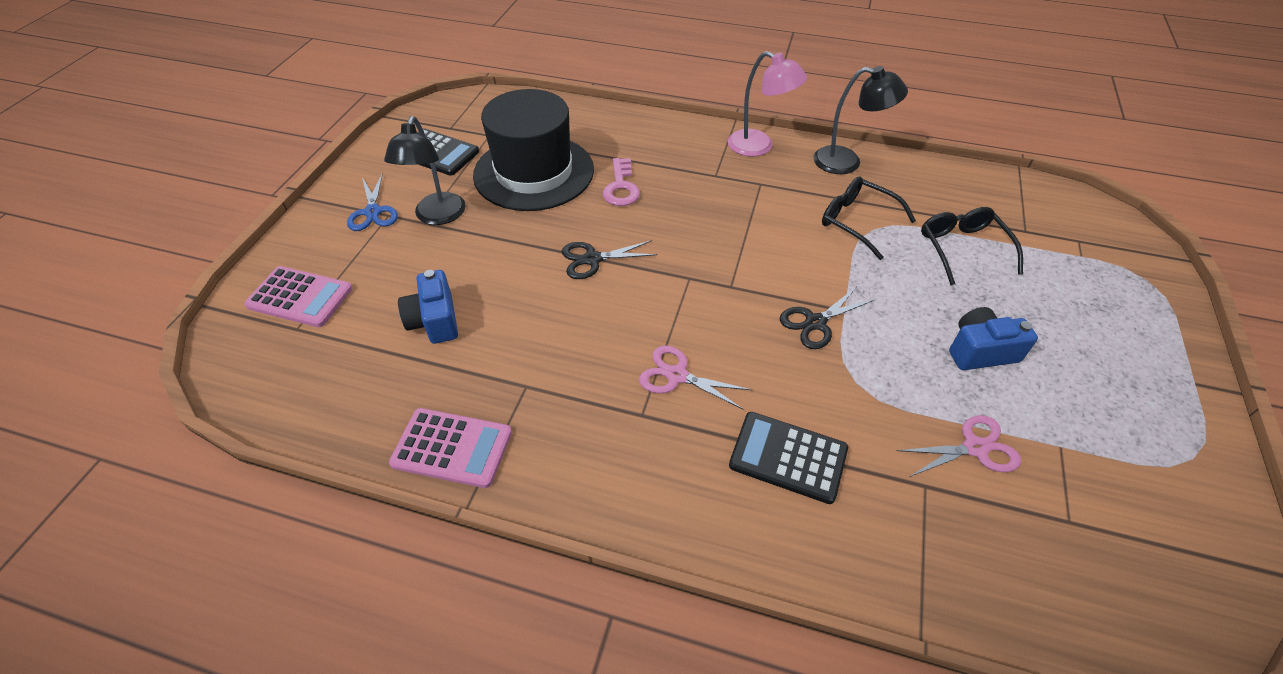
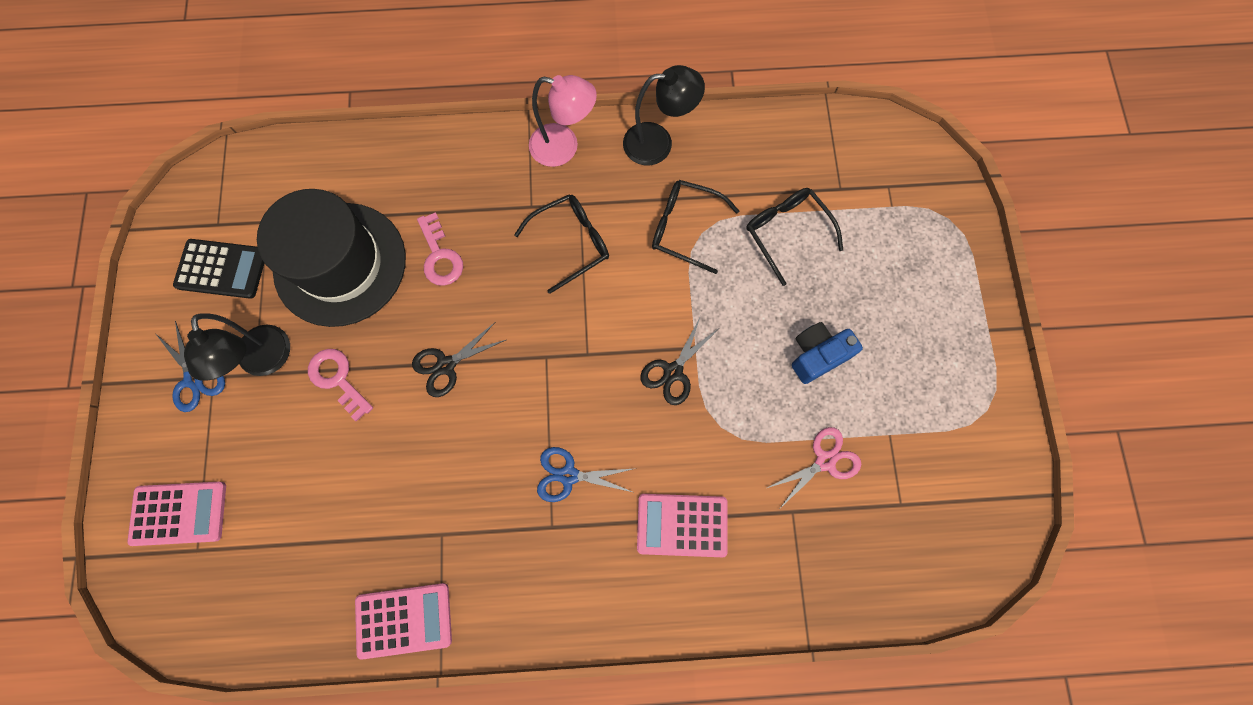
camera: 20 degrees left, 25 degrees up
(434, 320) = (325, 493): blue camera -> none
(491, 243) = (338, 379): none -> pink key
(677, 376) = (569, 475): pink scissors -> blue scissors
(743, 206) = (571, 243): none -> black glasses
(788, 457) = (682, 525): black calculator -> pink calculator

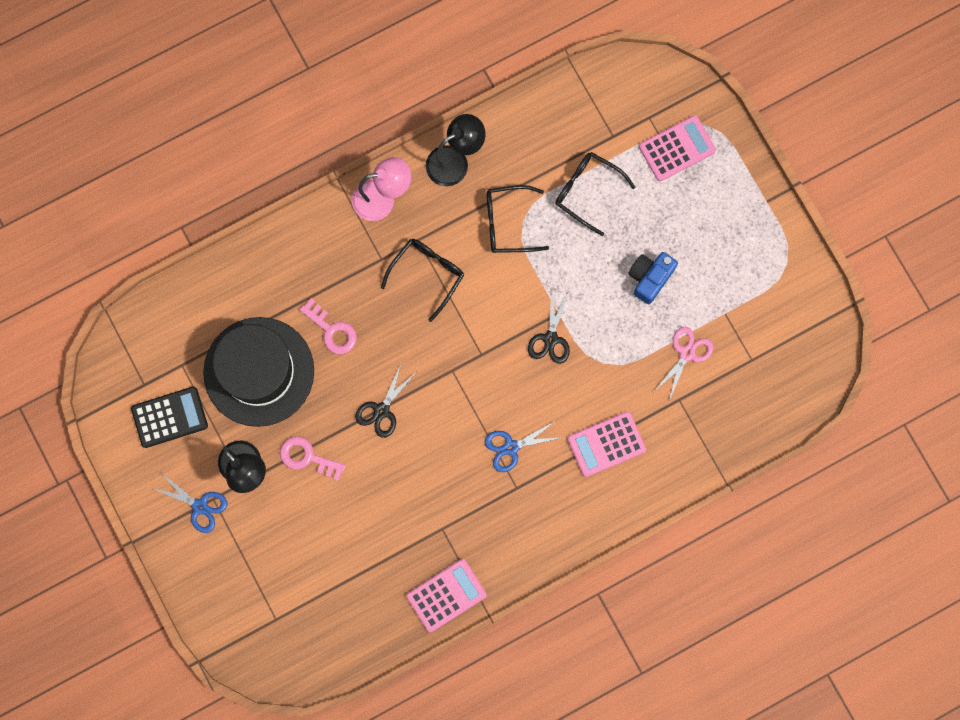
camera: 25 degrees left, 5 degrees up
(179, 513) = (248, 601): pink calculator -> pink calculator (677, 148)

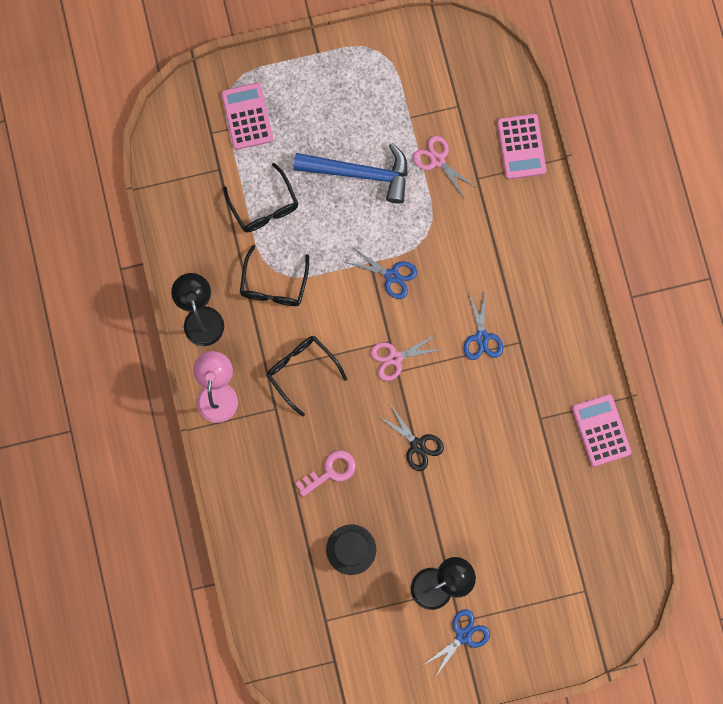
camera: 75 degrees left, 0 degrees up
(169, 417) = (372, 644): black calculator -> none
(259, 371) = (351, 549): black hat -> black hat, size x0.47
(307, 457) = (443, 524): pink key -> none
(465, 364) = (395, 358): none -> pink scissors
(550, 338) = (391, 275): black scissors -> blue scissors
(587, 191) = (264, 206): black glasses -> black glasses turned 75 degrees counterclockwise
(606, 444) = (501, 252): pink calculator -> pink calculator (521, 147)
(650, 278) = (360, 173): blue camera -> blue hammer

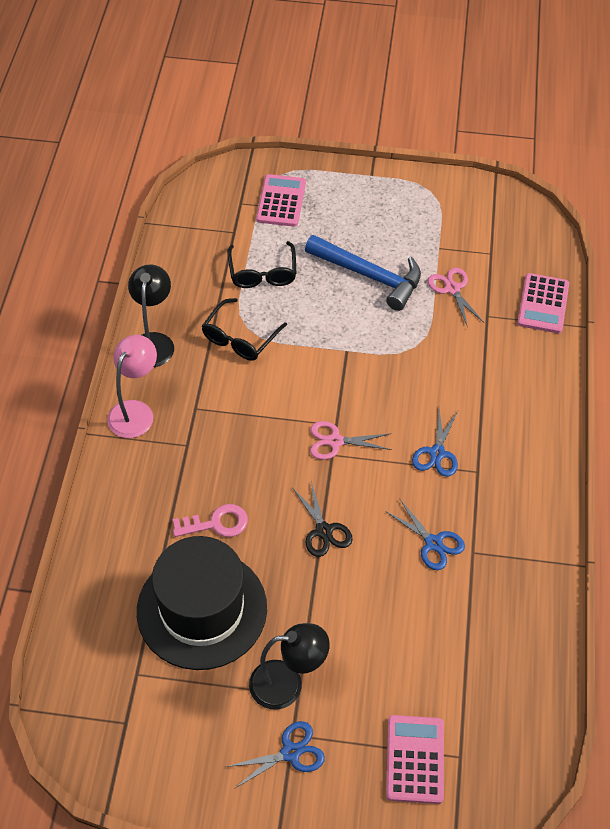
camera: 20 degrees right, 25 degrees down
(301, 370) = (231, 420): black glasses -> none
(351, 549) = (202, 609): black hat -> black hat, size x2.13
(391, 275) = (364, 368): blue scissors -> blue scissors (433, 543)
(601, 430) = (539, 588): pink calculator -> pink calculator (415, 759)

